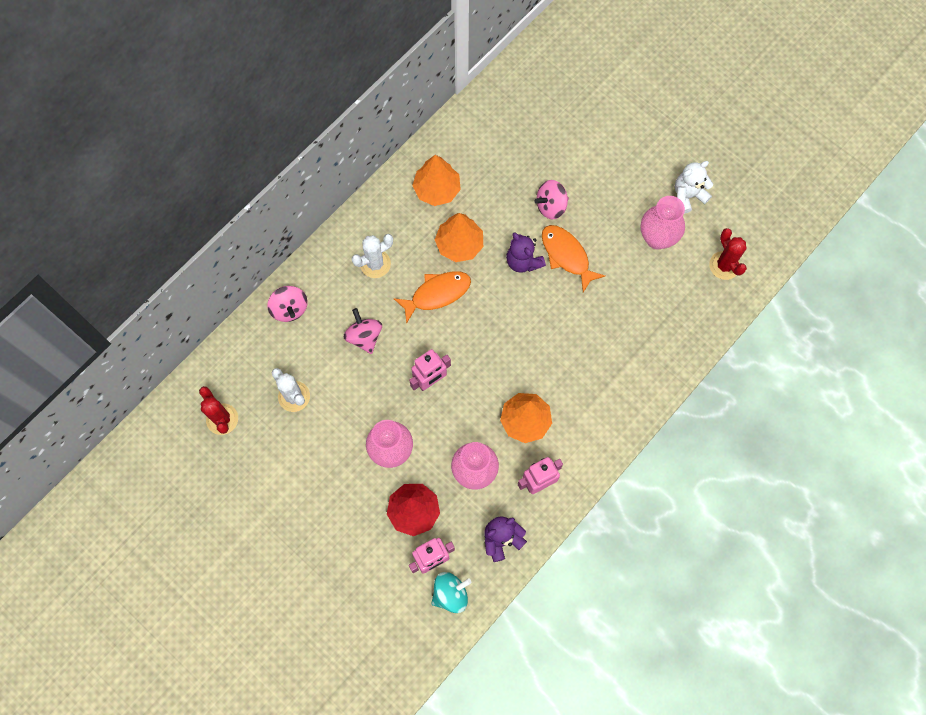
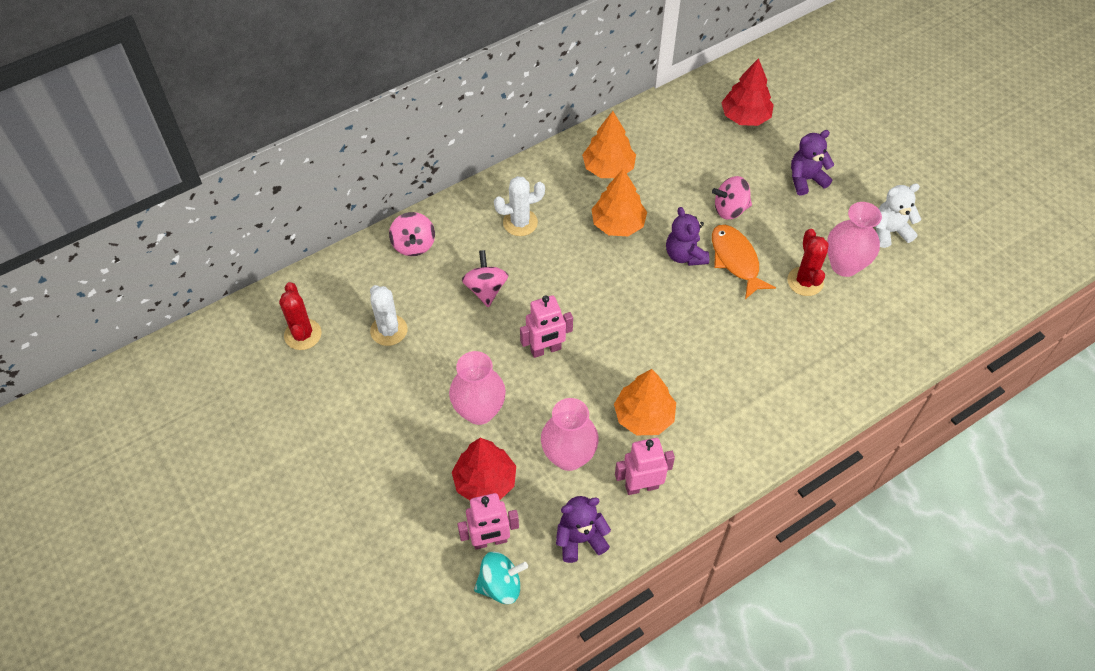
camera: 15 degrees right, 15 degrees down
(437, 294) = (579, 266): orange fish -> none
(543, 107) = (745, 117): none -> red tree
(608, 160) = (806, 179): none -> purple teddy bear
(724, 265) = (918, 309): red cactus -> red cactus (805, 281)

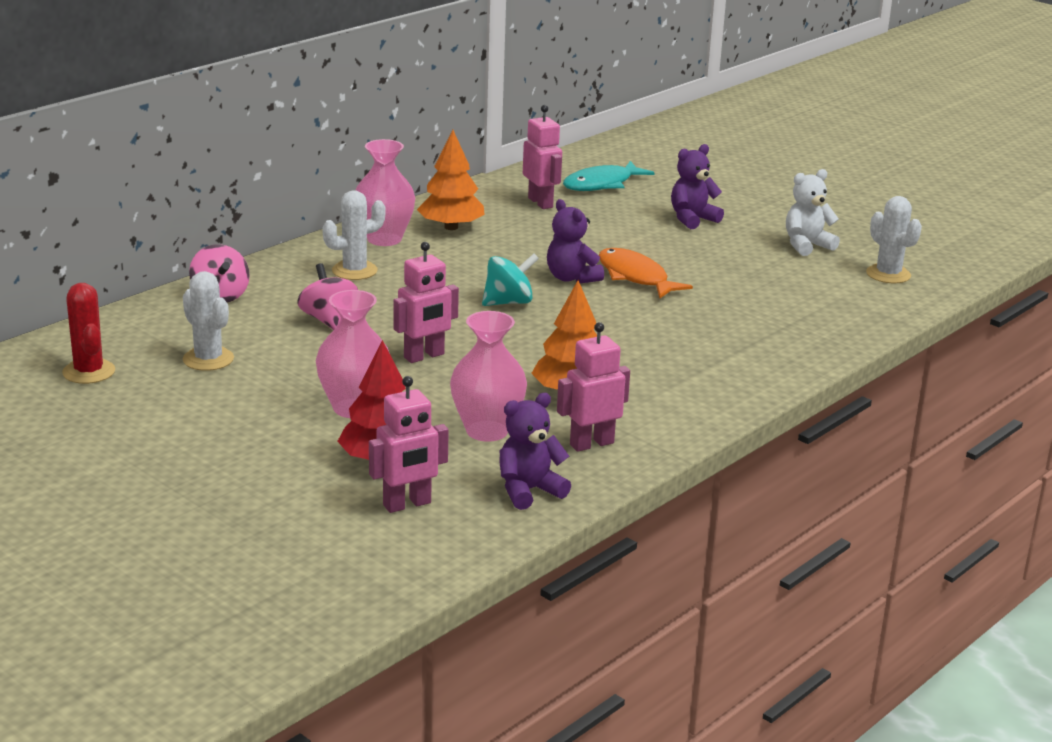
camera: 15 degrees left, 30 degrees down
(500, 585) = (435, 537): turquoise spinning top -> turquoise spinning top (508, 302)
(618, 224) = (479, 263): orange tree -> none
(688, 139) = (541, 203): none -> pink robot
(730, 209) = (612, 244): pink spinning top -> none
(745, 117) = (601, 184): red tree -> turquoise fish
(805, 281) = (725, 285): red cactus -> none
(844, 265) = (766, 271): pink vase -> pink vase (384, 239)
(945, 284) = (888, 274): none -> white cactus

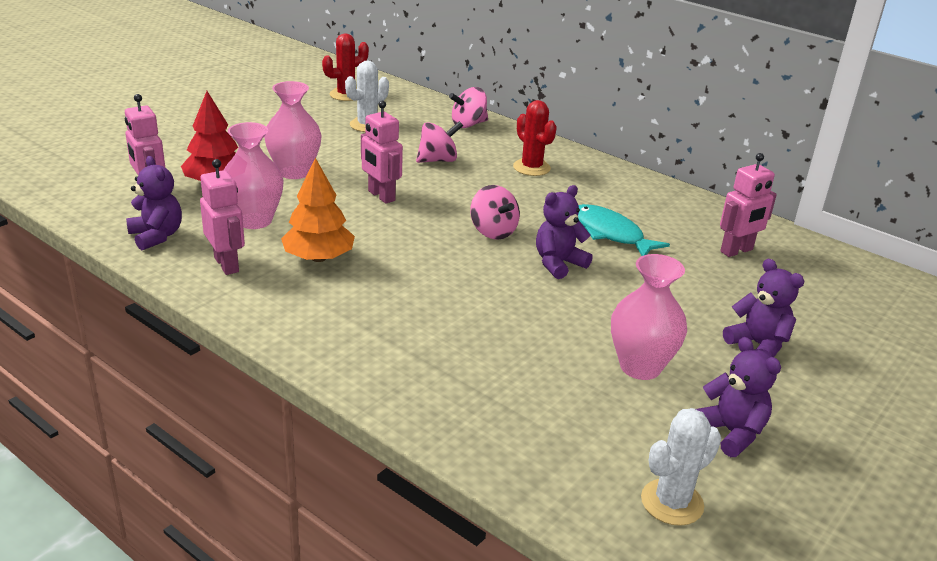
camera: 85 degrees right, 5 degrees up
(354, 271) = (531, 168): white cactus -> red cactus
(384, 239) = (601, 178): pink vase -> pink vase (640, 367)
(451, 227) = (645, 206): orange tree -> none
(508, 302) = (493, 231): turquoise spinning top -> pink spinning top
(601, 184) = (817, 288): turquoise fish -> turquoise fish (610, 233)
(635, 277) = (577, 300): orange fish -> none
(806, 245) = (731, 432): white teddy bear -> purple teddy bear

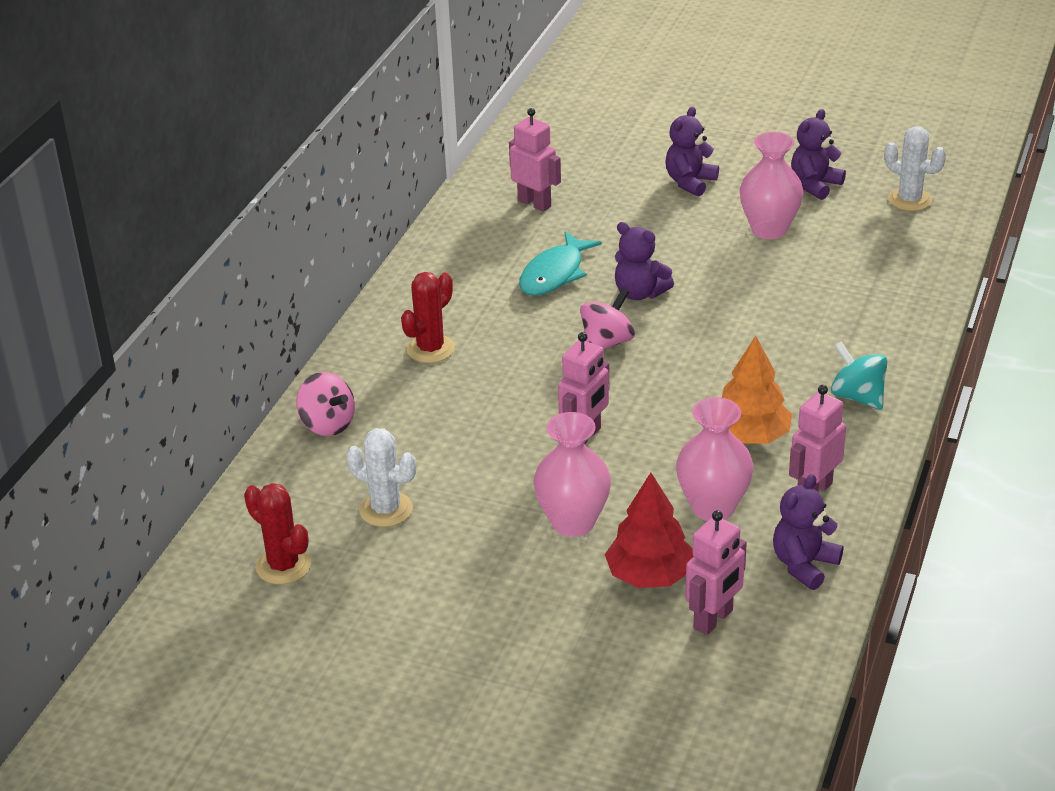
camera: 105 degrees left, 5 degrees up
(321, 325) = (857, 397): none -> turquoise spinning top
(438, 160) = (458, 421): pink spinning top -> none

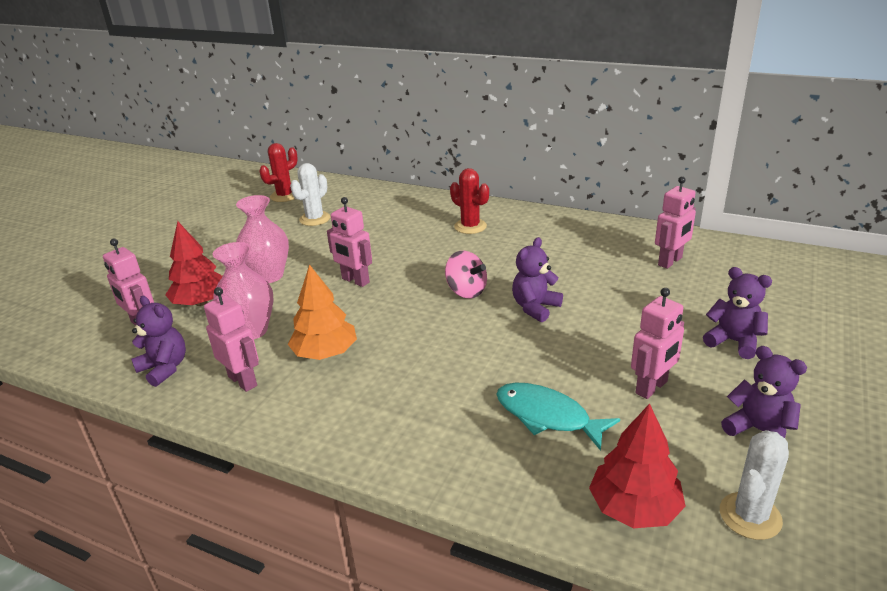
camera: 95 degrees right, 5 degrees down
(328, 424) = (400, 200): pink spinning top -> none
(554, 274) = (563, 270): turquoise fish -> turquoise fish (547, 416)
(769, 229) = (652, 388): pink vase -> pink robot
(857, 397) = (356, 420): turquoise spinning top -> none
(918, 246) = (634, 508): none -> red tree

